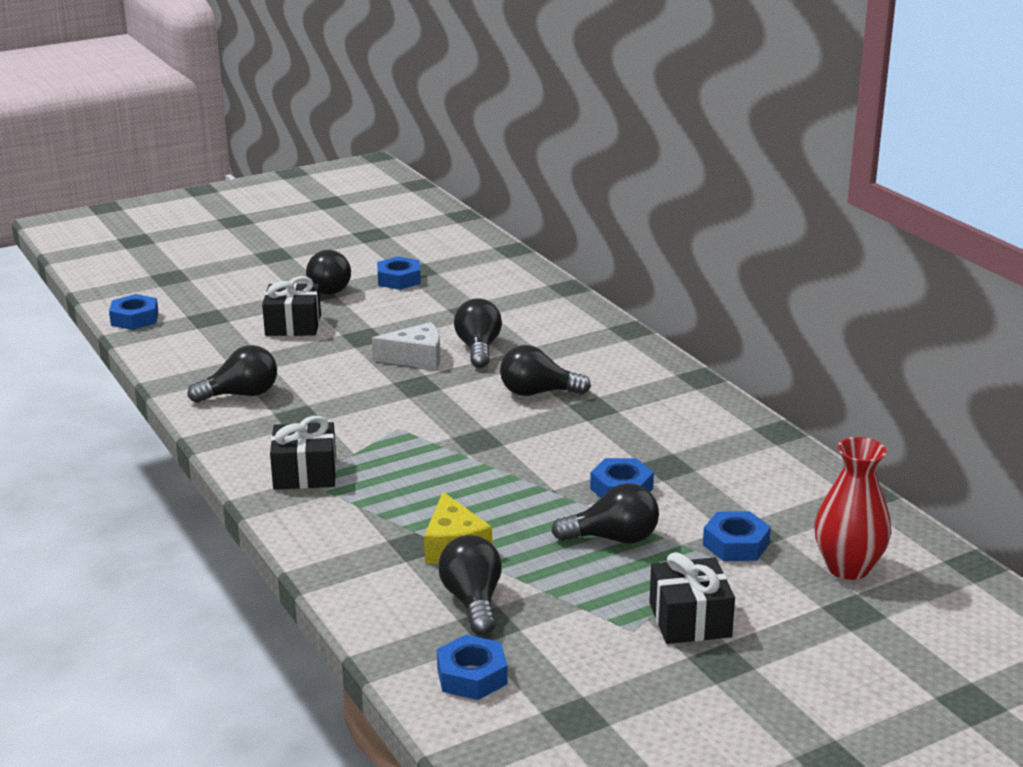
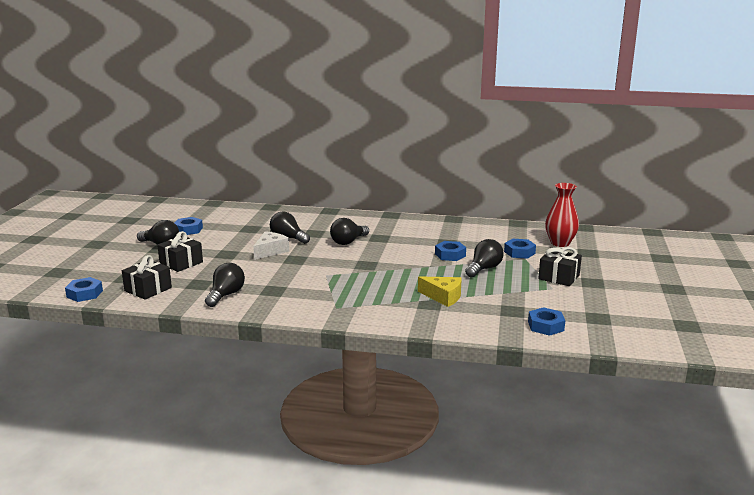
camera: 50 degrees left, 5 degrees down
(305, 473) = (329, 305): black gift -> black gift (148, 289)
(473, 601) = (491, 308): black light bulb -> none

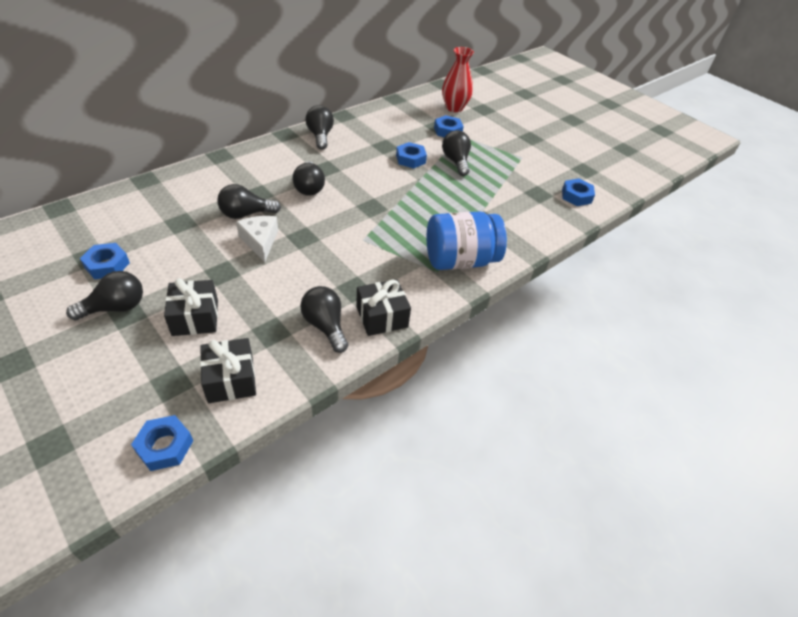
camera: 55 degrees left, 25 degrees up
(363, 310) = (460, 260): none -> blue jar
(412, 223) = (320, 136): none -> black light bulb
(443, 297) = (482, 208): yellow cheese -> none
(559, 277) = (508, 143): black gift -> black gift (382, 317)

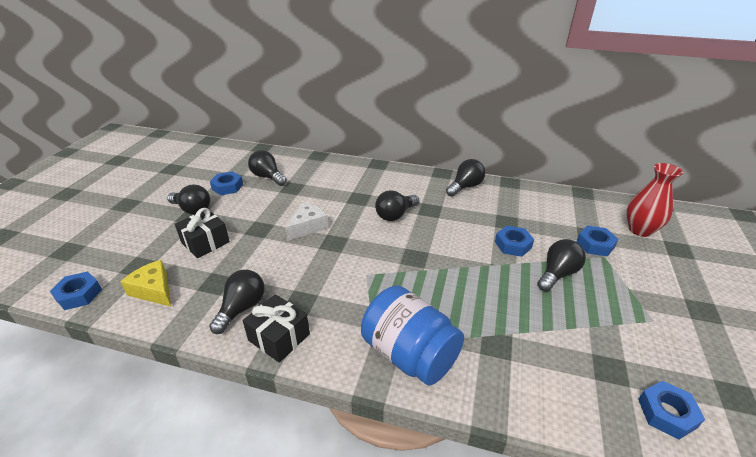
camera: 60 degrees right, 10 degrees down
(231, 379) = (154, 290): black gift -> yellow cheese
(246, 214) = (330, 206): black light bulb -> black light bulb (268, 177)

